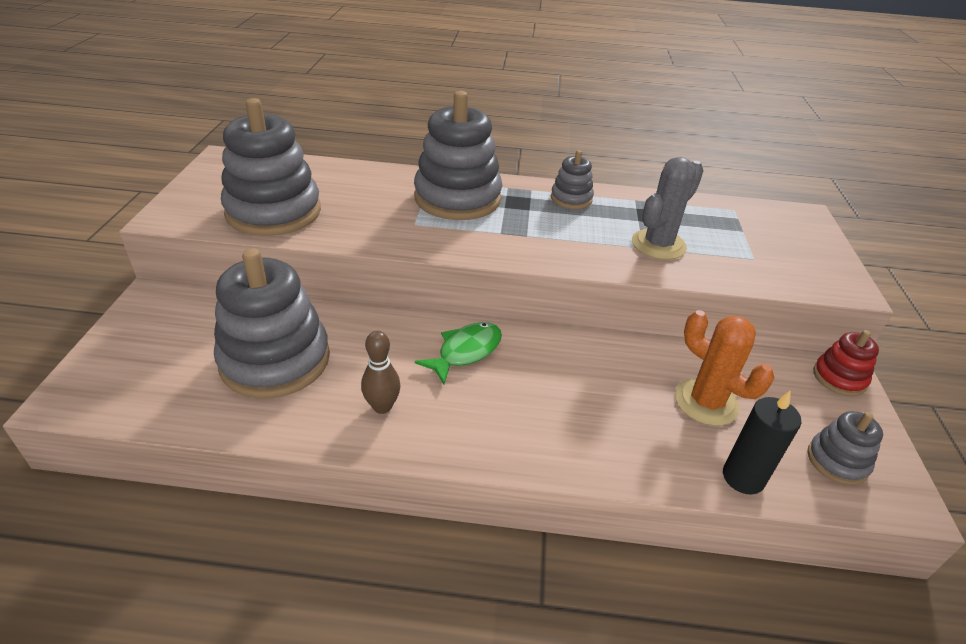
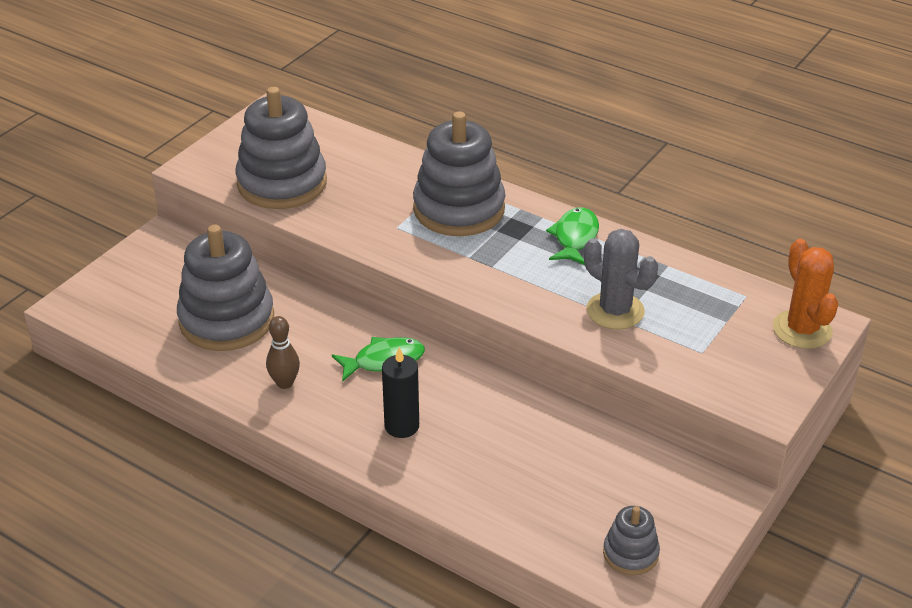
camera: 30 degrees right, 0 degrees up
(571, 199) = (575, 238): grey stacking toy -> green fish
(658, 245) = (615, 311): grey cactus -> grey cactus turned 60 degrees clockwise
(706, 402) = (561, 470): orange cactus -> orange cactus (802, 330)
(743, 477) = (531, 533): black candle -> black candle (402, 426)
(839, 378) = (719, 496): red stacking toy -> none

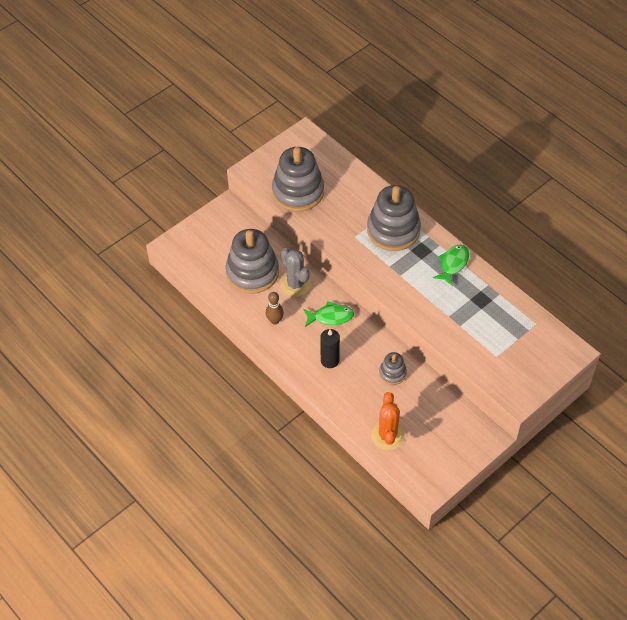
camera: 15 degrees right, 15 degrees up
(615, 311) = (458, 319): grey cactus -> grey cactus (295, 284)
(630, 553) = (425, 461): grey stacking toy -> grey stacking toy (392, 373)
(802, 330) = (558, 353): orange cactus -> orange cactus (387, 435)

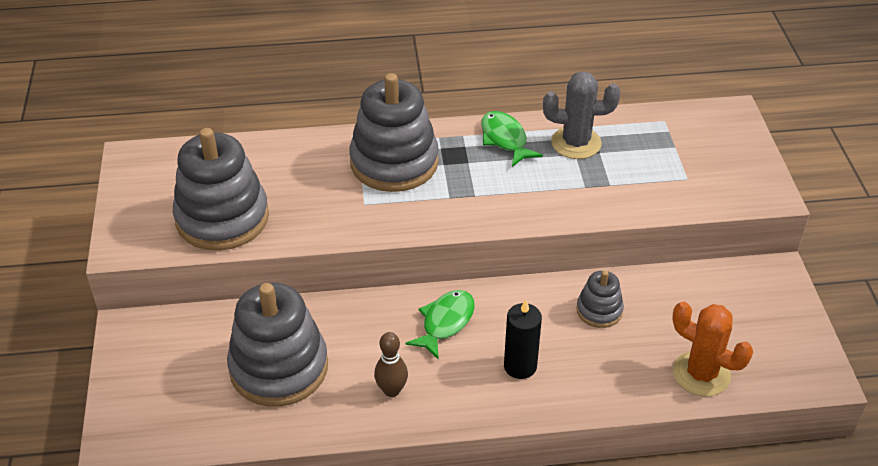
camera: 55 degrees left, 10 degrees down
(295, 284) = (351, 330): grey cactus -> grey cactus (576, 143)

